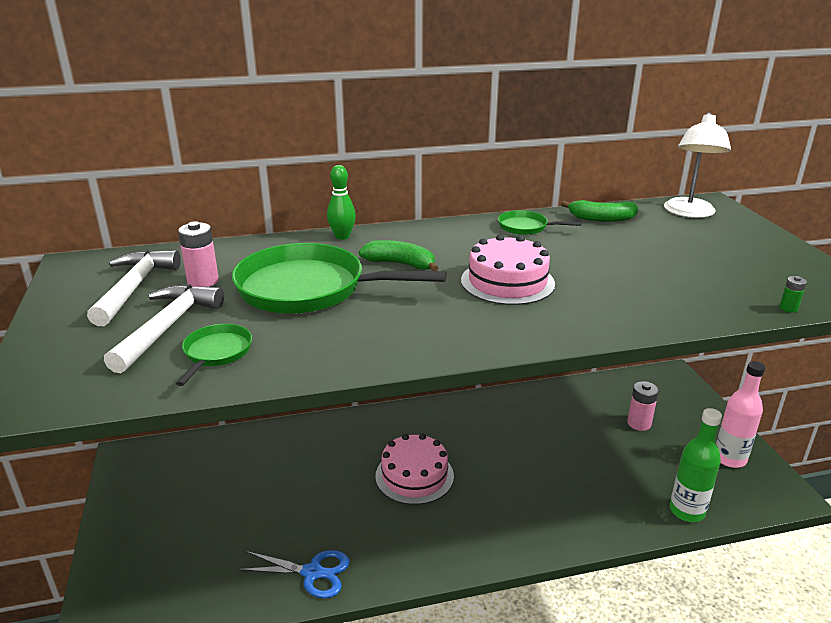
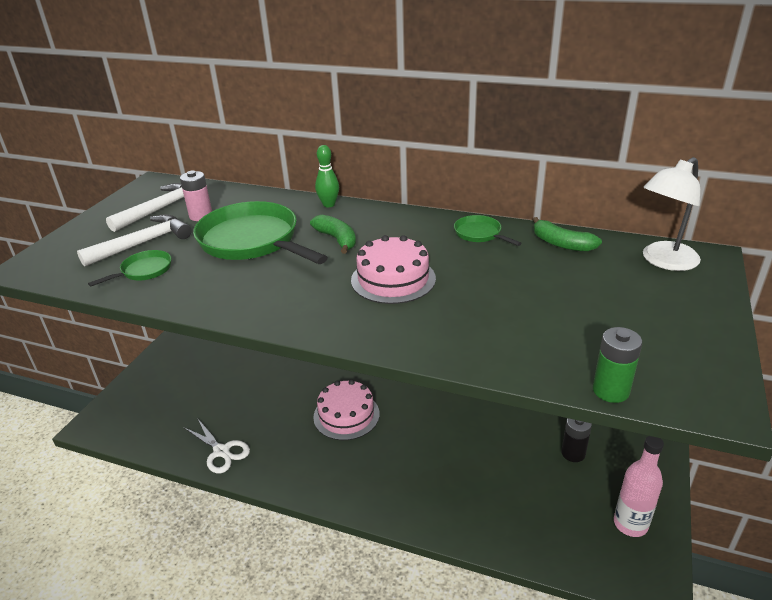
camera: 35 degrees right, 5 degrees up
(312, 573) = (221, 451): blue scissors -> white scissors
(639, 423) = (573, 453): pink battery -> black battery
(687, 511) = (534, 548): green bottle -> none
(788, 308) = (610, 390): green battery -> green battery, size x1.91

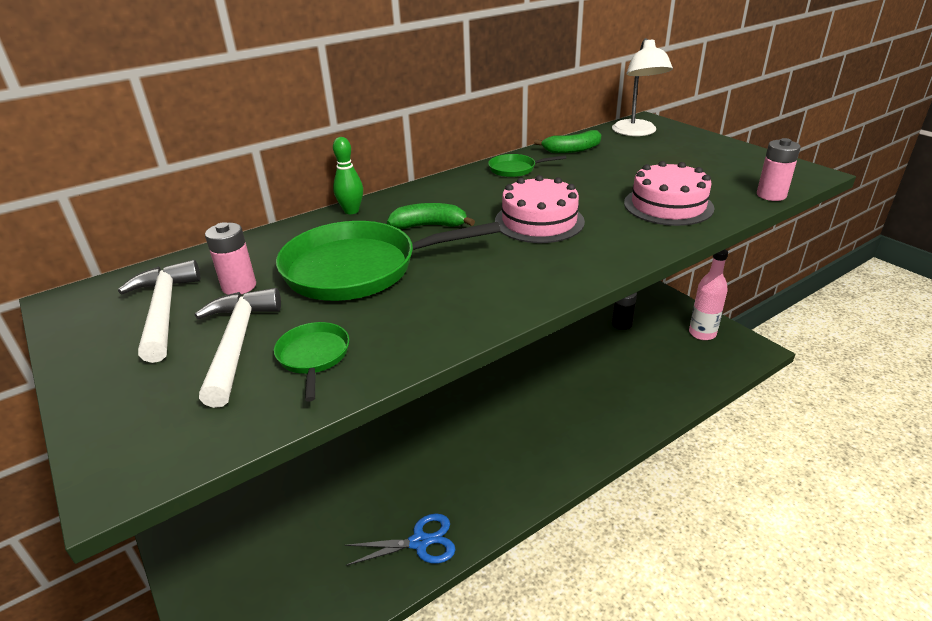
camera: 55 degrees left, 0 degrees up
(221, 451) = (420, 542): white scissors -> blue scissors
(346, 415) = (463, 423): pink cake -> pink cake (668, 205)
(610, 390) = (771, 195): green battery -> pink battery

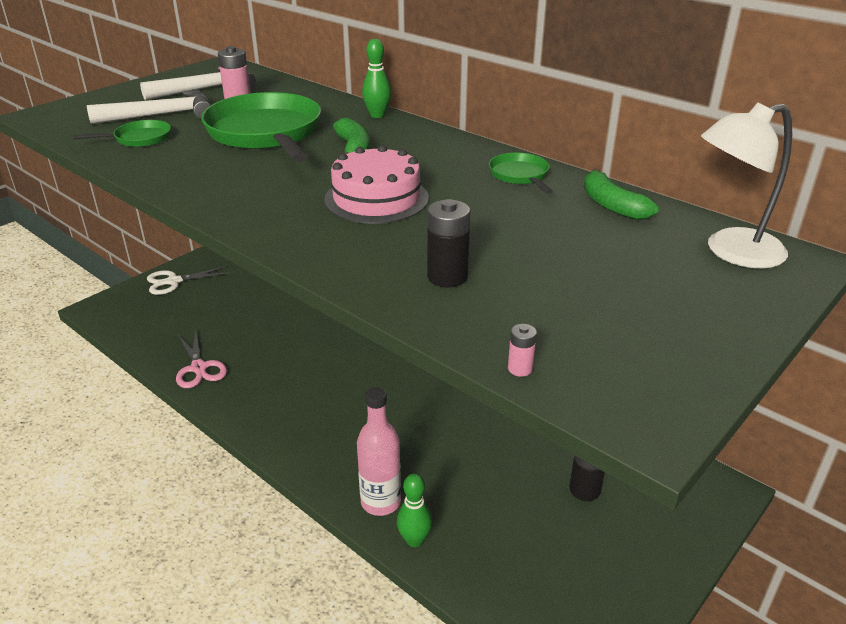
camera: 75 degrees right, 0 degrees up
(214, 576) = (174, 281): none -> white scissors
(420, 542) = (199, 368): blue scissors -> pink scissors
(665, 405) = (414, 540): none -> green bowling pin
(668, 205) = (447, 277): pink cake -> black battery
(702, 333) = (605, 592): pink bottle -> pink bottle (380, 502)
(771, 195) = (520, 369): pink battery -> pink battery, size x0.52

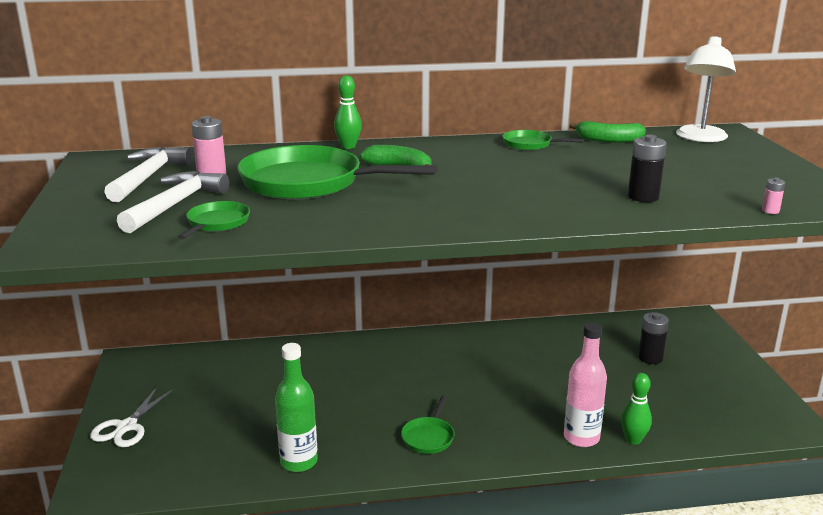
camera: 50 degrees left, 10 degrees down
(199, 368) = (299, 462): pink scissors -> green bottle
(291, 412) = (429, 437): none -> green pan
(376, 198) = (499, 183): pink cake -> none

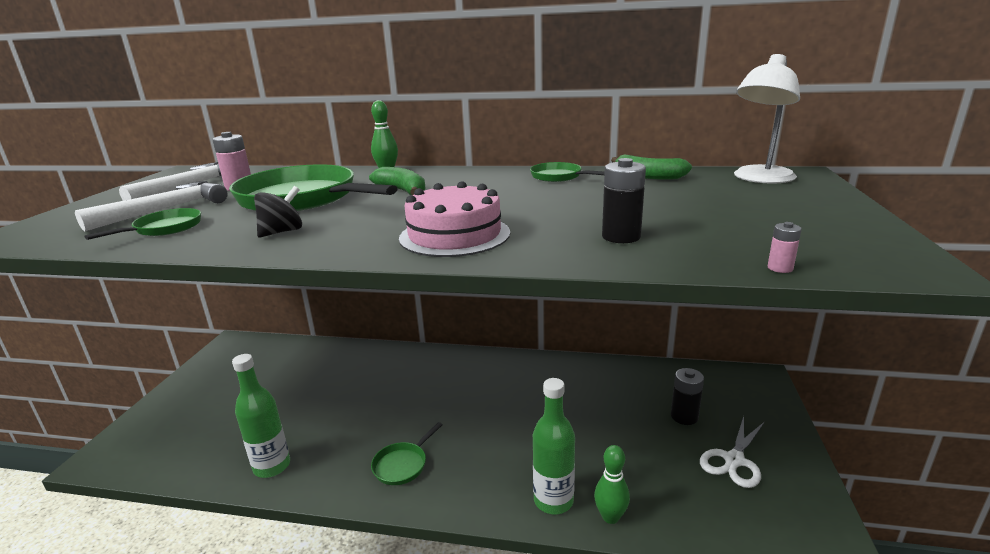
camera: 20 degrees right, 0 degrees up
(126, 427) = (177, 402): white scissors -> white scissors (734, 460)
(347, 216) = (282, 232): none -> black spinning top
(510, 206) = (454, 235): none -> pink cake
(581, 438) = (553, 500): pink bottle -> green bottle

